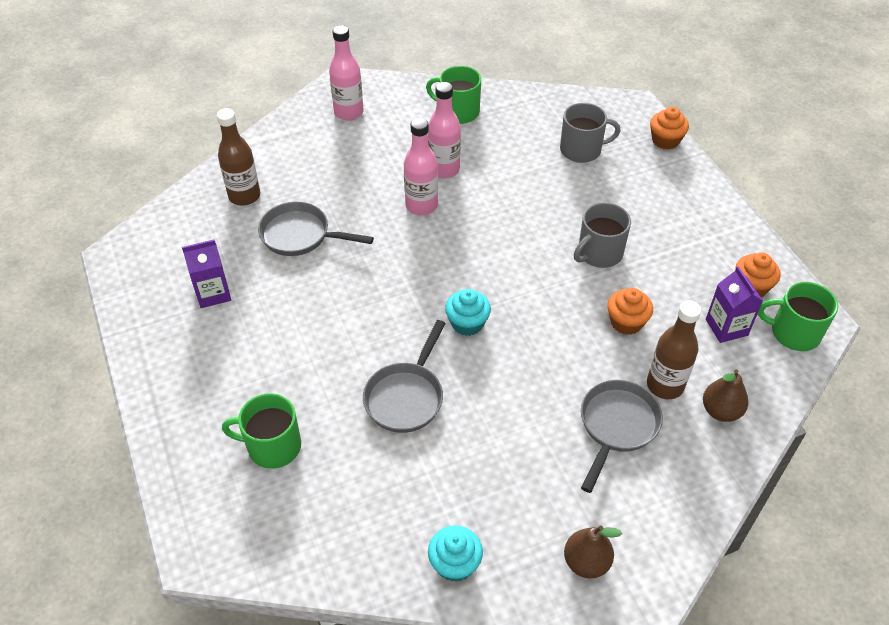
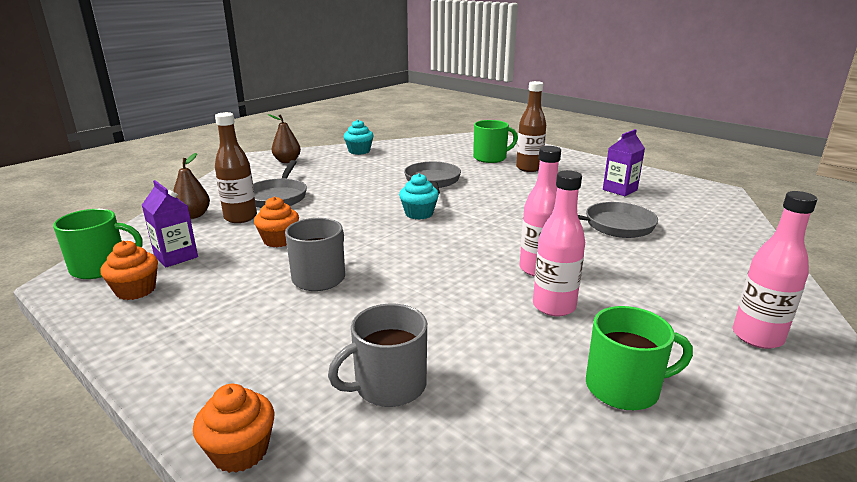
camera: 155 degrees right, 25 degrees down
(244, 196) = (704, 236): brown bottle -> brown bottle (529, 168)

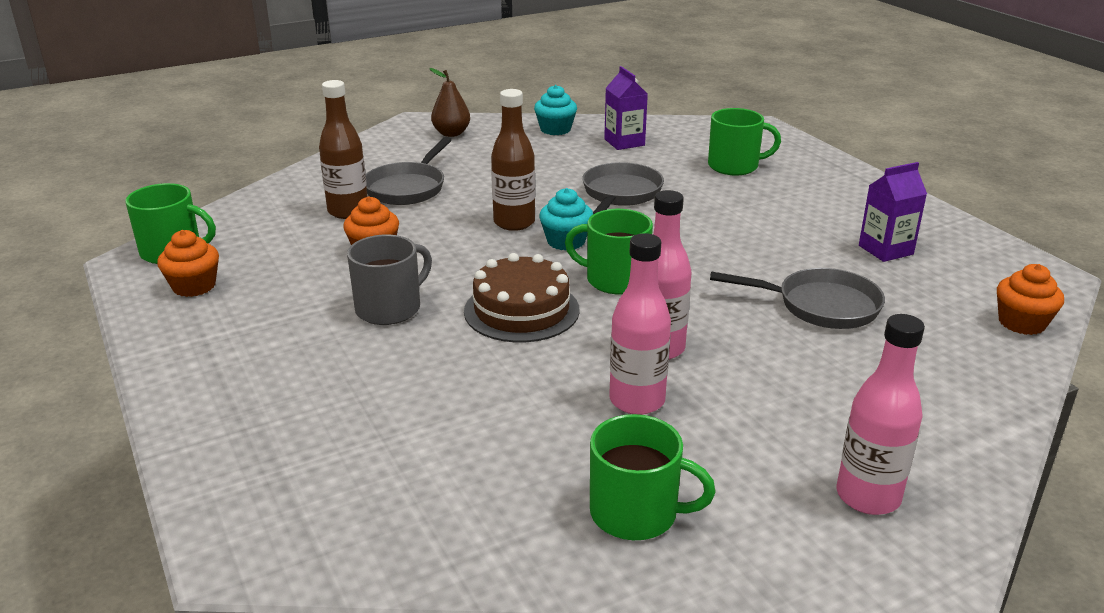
camera: 20 degrees right, 5 degrees up
(176, 256) = (252, 252): purple carton -> purple carton (624, 142)
(193, 215) = (297, 199): brown pear -> none
(240, 451) = (206, 476): orange cupcake -> orange cupcake (1021, 323)
(388, 385) = (382, 448): grey mug -> none
(422, 261) = (521, 310): none -> brown cake
(472, 231) = (615, 280): none -> green mug
(529, 168) = (777, 192): brown bottle -> brown bottle (514, 223)

